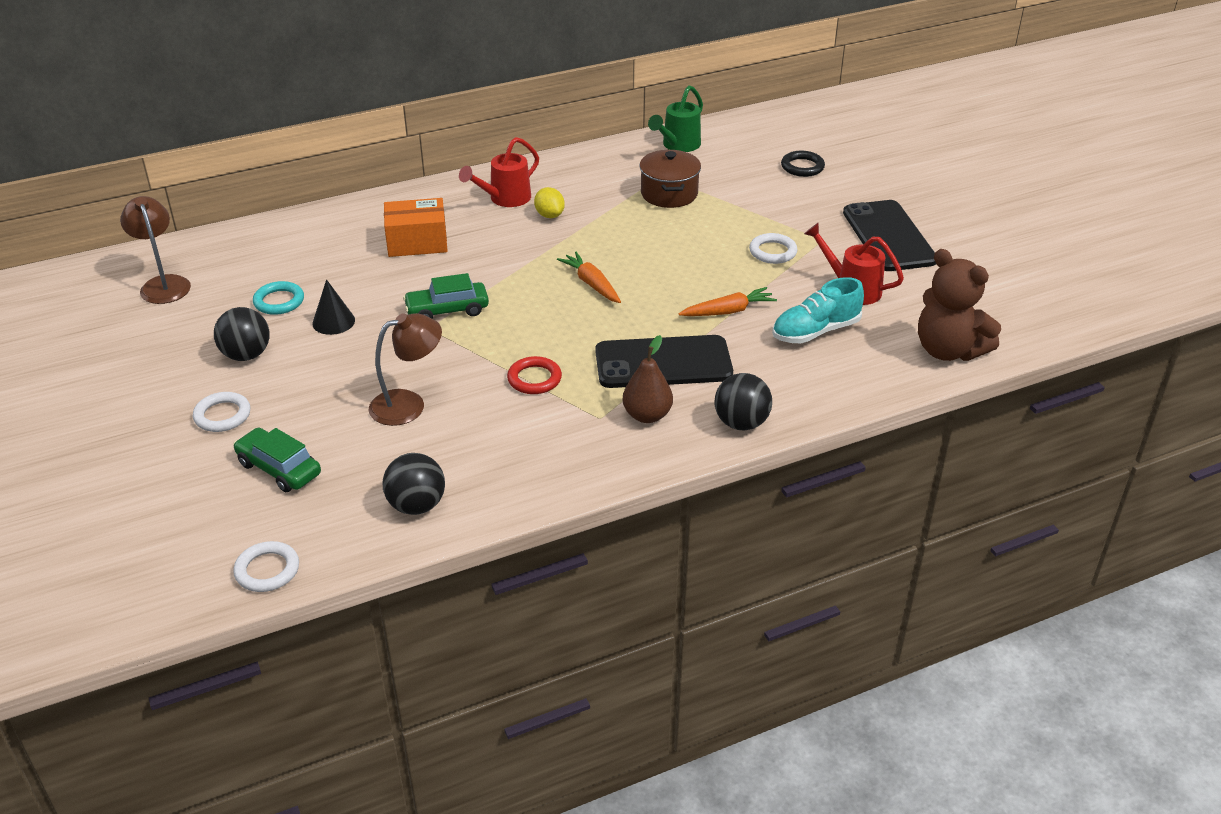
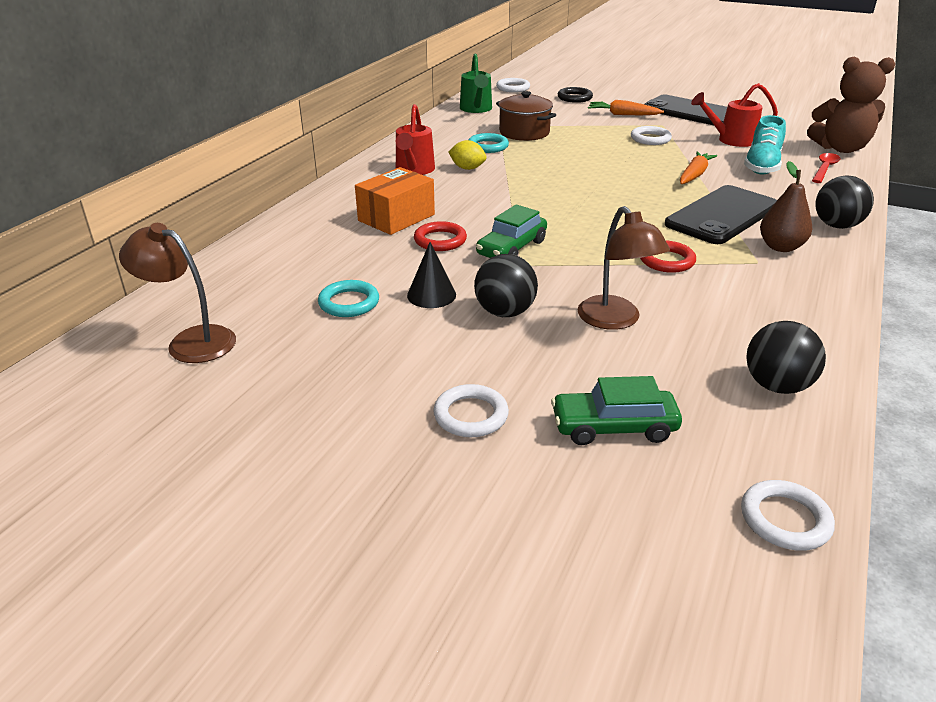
camera: 40 degrees left, 5 degrees down
(246, 355) = (397, 356): black ball -> black ball (505, 312)
(408, 404) = (615, 320): brown lamp -> brown lamp turned 135 degrees clockwise
(412, 278) = (440, 240): none -> red ring
(591, 284) = (581, 193): orange carrot -> orange carrot (623, 115)
(608, 197) = (488, 146): none -> turquoise ring
(764, 129) = (513, 88): none -> white ring
(872, 364) = (824, 169): none -> red spoon

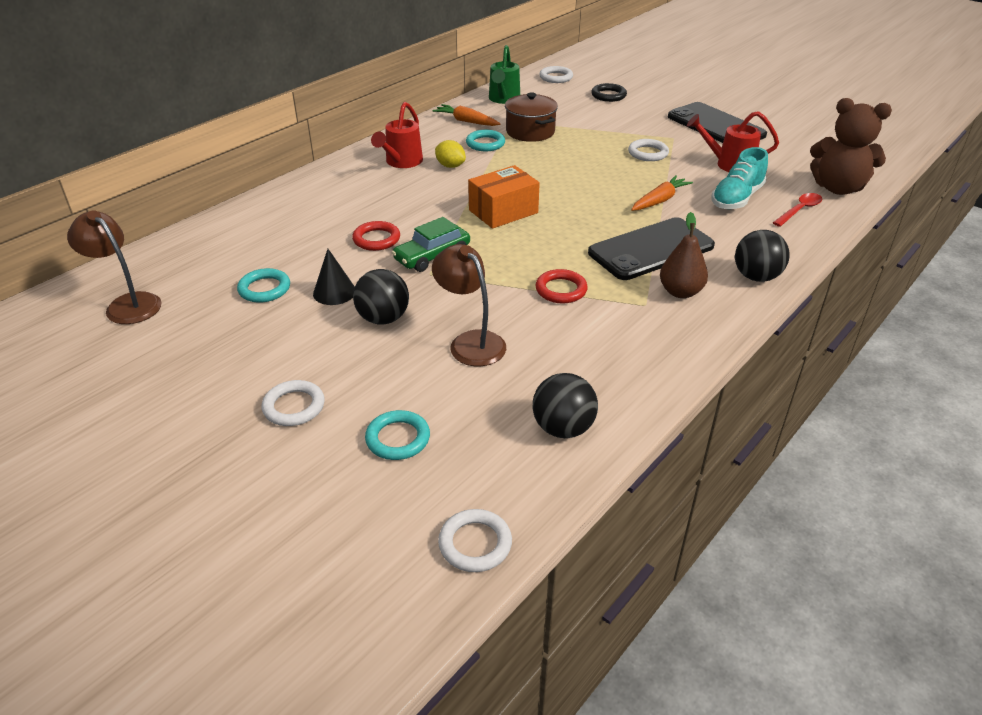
camera: 15 degrees right, 5 degrees up
(396, 217) = (354, 210): orange box -> orange box (503, 211)
(613, 427) = (398, 438): green car -> turquoise ring
(615, 320) = (470, 342): brown lamp -> brown lamp turned 150 degrees clockwise
(623, 115) = (642, 121): orange carrot -> orange carrot (466, 121)

